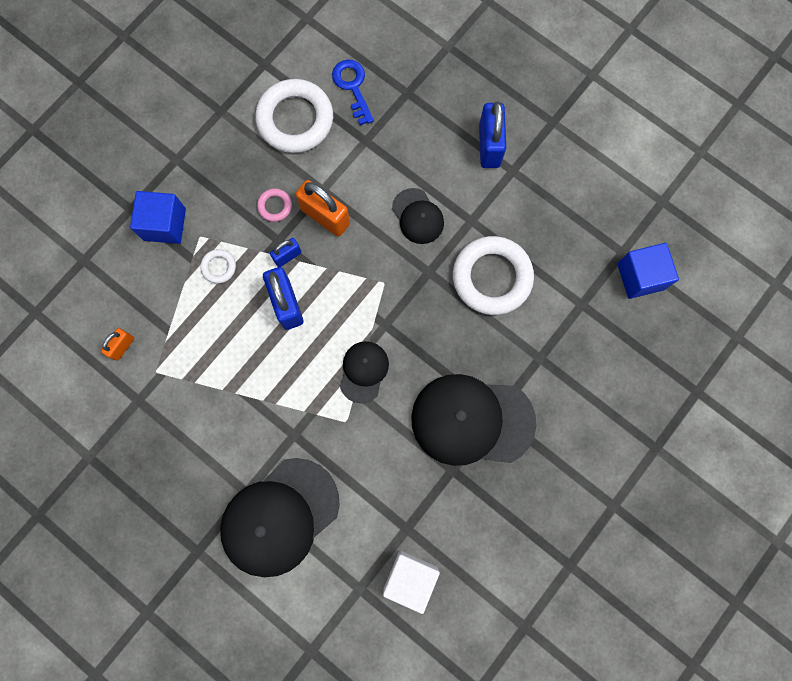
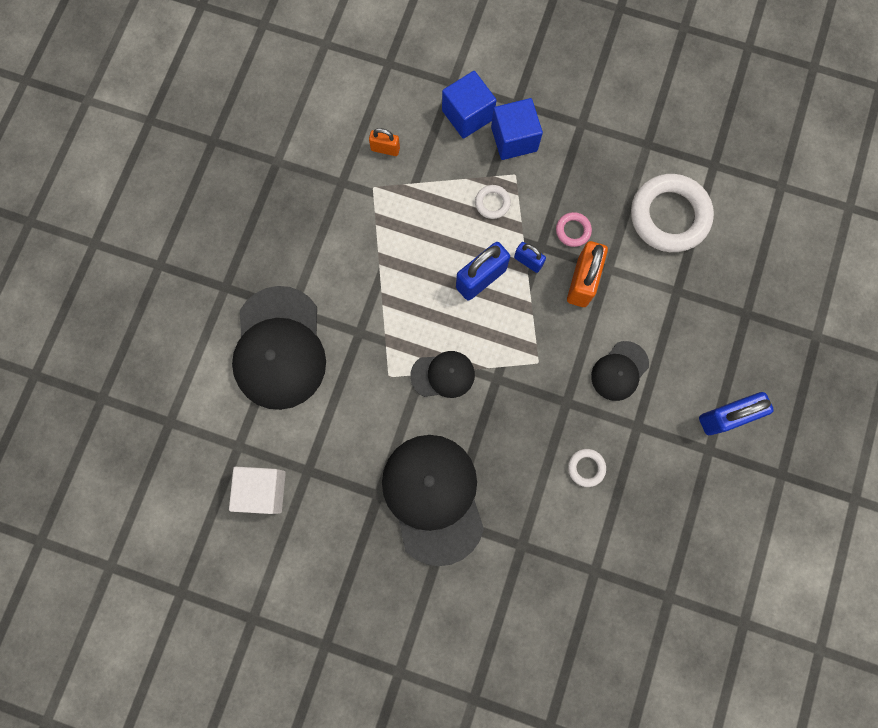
camera: 70 degrees right, 0 degrees up
(279, 517) = (279, 348): black cap -> black cap turned 120 degrees counterclockwise
(353, 87) = (728, 258): blue key -> none
(492, 277) = (586, 468): white ring -> white ring, size x0.44
(640, 276) = (650, 625): blue cube -> blue cube (467, 115)

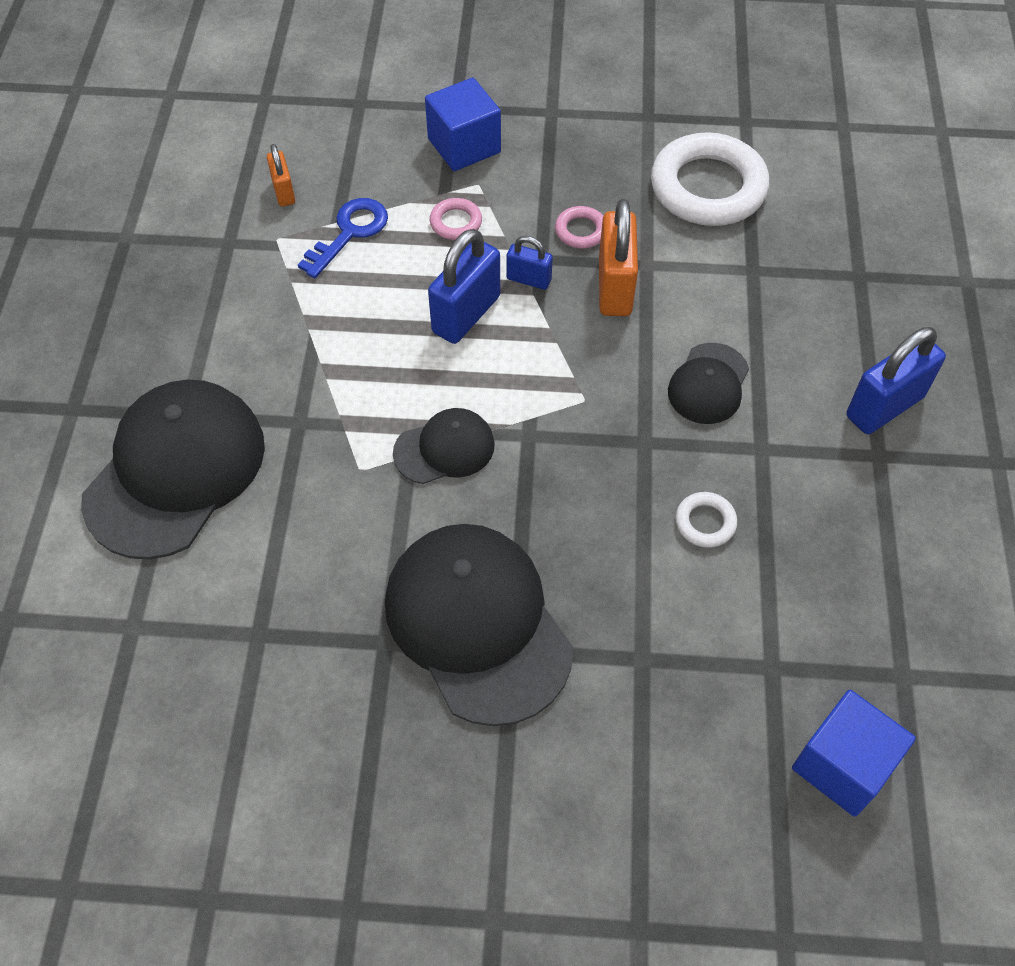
camera: 15 degrees left, 20 degrees down
(263, 490) = (187, 683): white cube -> none
(279, 348) = (176, 471): black cap -> black cap turned 135 degrees counterclockwise
(385, 149) = (283, 192): orange padlock -> orange padlock turned 75 degrees clockwise
(421, 194) = (350, 233): none -> blue key
(467, 115) = (391, 132): blue cube -> blue cube (842, 765)
(492, 203) = (456, 222): white ring -> pink ring

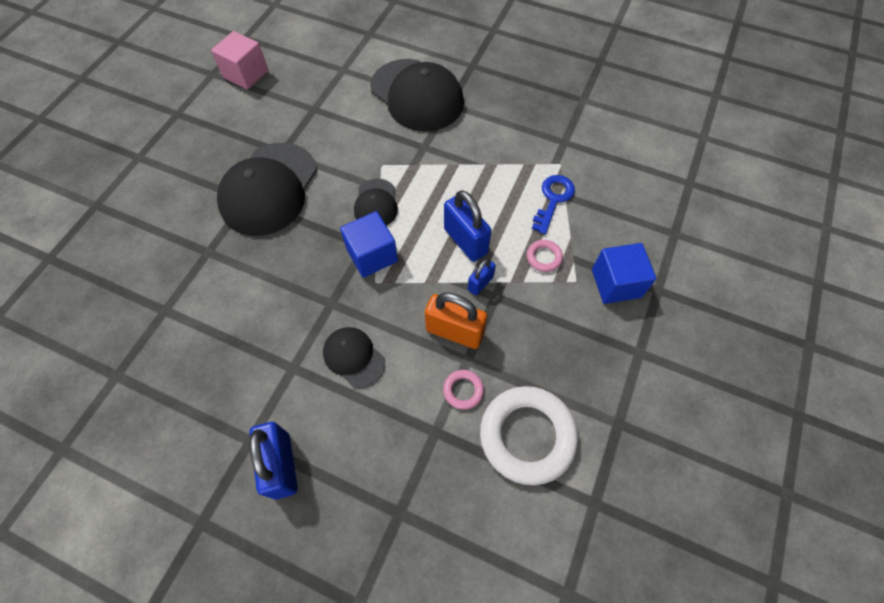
camera: 110 degrees right, 5 degrees up
(192, 819) = (246, 74): none -> pink cube
(283, 192) = (598, 175): orange padlock -> none
(350, 233) = (553, 199): blue key -> blue key turned 120 degrees counterclockwise
(477, 623) = (269, 189): black cap -> black cap turned 120 degrees clockwise
(581, 231) = (512, 329): pink ring -> pink ring (463, 390)
(705, 522) = (263, 313): white ring -> none
(842, 765) = (96, 319): blue cube -> blue cube (372, 255)

